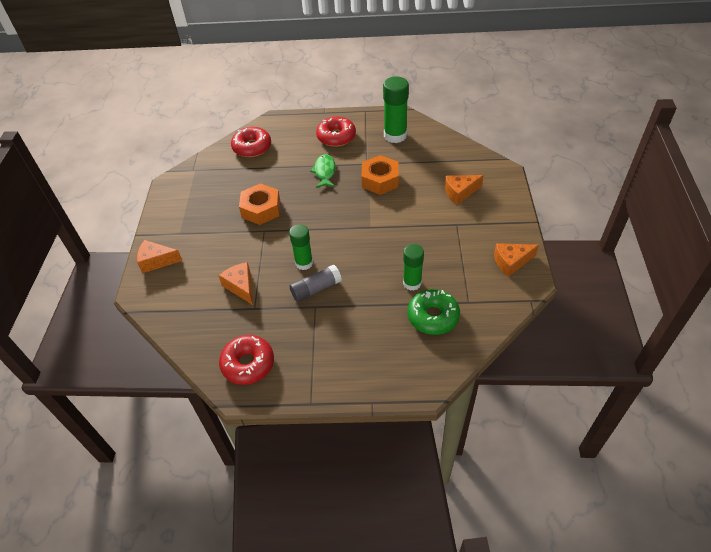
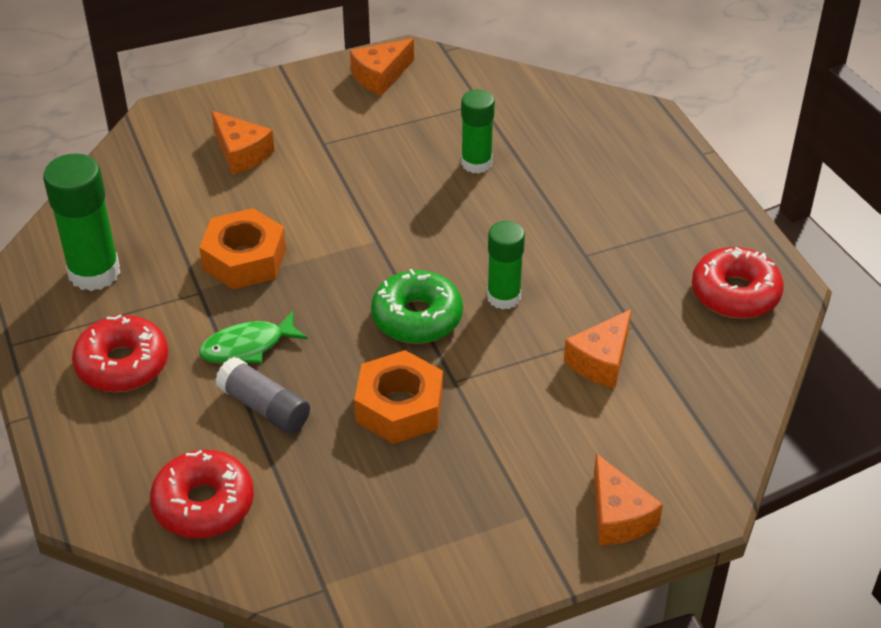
camera: 115 degrees left, 5 degrees down
(316, 289) = (550, 265): grey glue stick -> grey glue stick (264, 407)
(433, 316) = (527, 130): green donut -> green donut (417, 317)
(511, 262) = (380, 76): orange cheese -> orange cheese turned 90 degrees clockwise

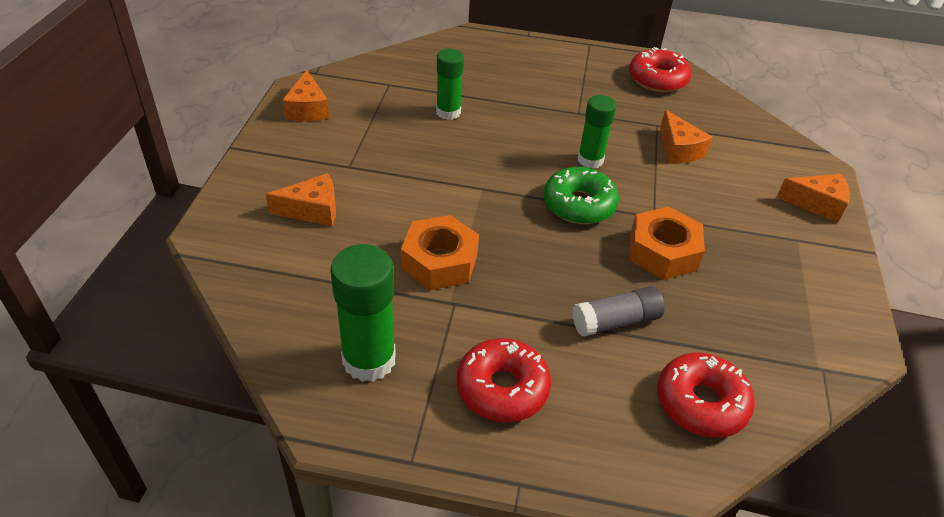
camera: 60 degrees left, 0 degrees up
(247, 346) = (541, 302): green fish -> none

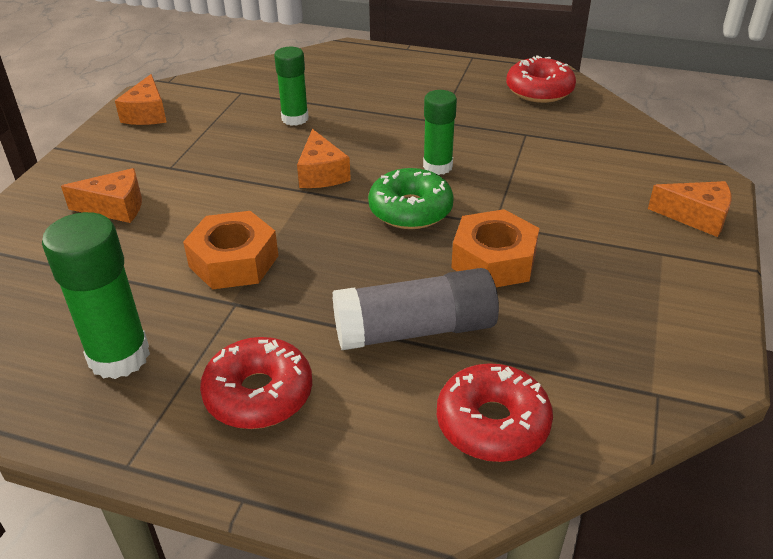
camera: 10 degrees right, 5 degrees down
(616, 321) = (415, 330): grey glue stick -> grey glue stick, size x1.54
(678, 150) = (543, 158): orange cheese -> orange cheese (321, 173)

